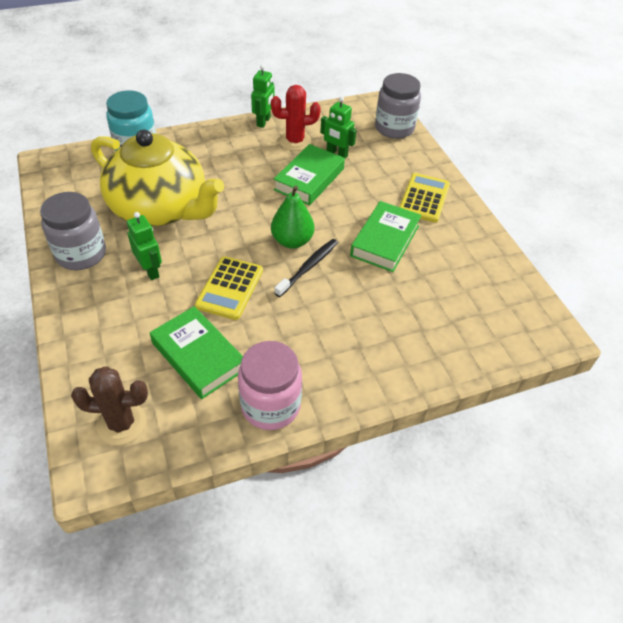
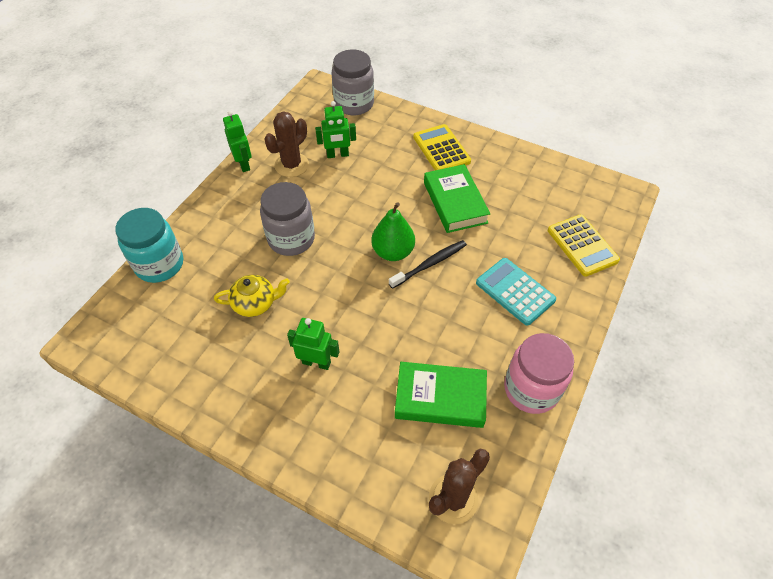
camera: 40 degrees left, 5 degrees up
(81, 254) = (238, 397): grey jar -> grey jar (291, 239)
(161, 208) = (255, 303): yellow teapot -> yellow teapot, size x0.41
(230, 288) = (395, 326): yellow calculator -> yellow calculator (582, 245)
(295, 141) = (291, 165): red cactus -> brown cactus
(308, 267) = (429, 264): black toothbrush -> black toothbrush turned 60 degrees clockwise
(309, 179) = (343, 191): green book -> none
(350, 332) = (515, 291): none -> turquoise calculator

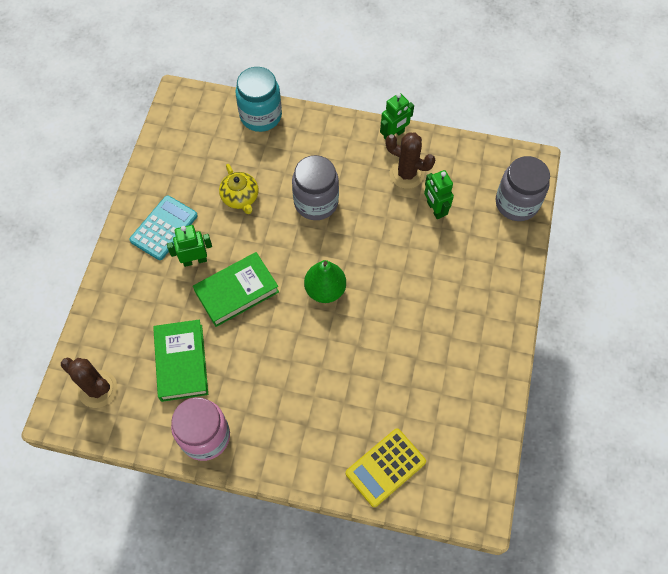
camera: 75 degrees right, 10 degrees up
(316, 362) = (195, 260): green robot -> green robot turned 105 degrees counterclockwise
(429, 264) = (319, 325): black toothbrush -> none
(441, 149) = (478, 304): yellow calculator -> none
(455, 202) = (405, 332): green book -> green book (237, 292)
(515, 291) = (308, 407): turquoise calculator -> turquoise calculator (164, 228)

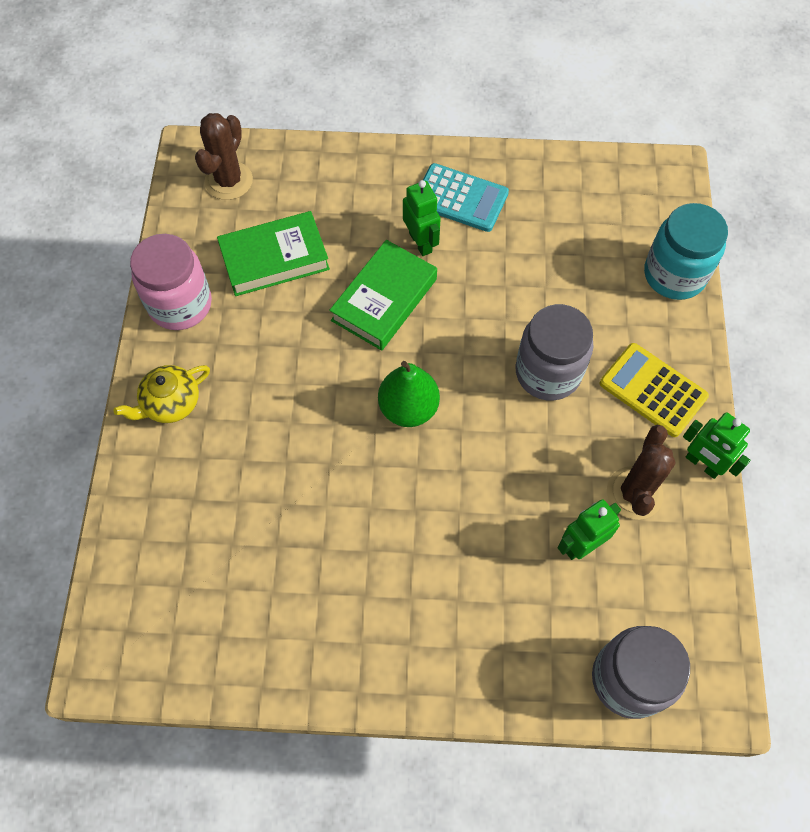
camera: 80 degrees right, 0 degrees up
(237, 292) = (384, 300): green book -> green book turned 75 degrees clockwise
(240, 198) = (530, 276): yellow teapot -> yellow teapot (170, 403)
(385, 467) = (155, 528): yellow calculator -> yellow calculator (652, 390)

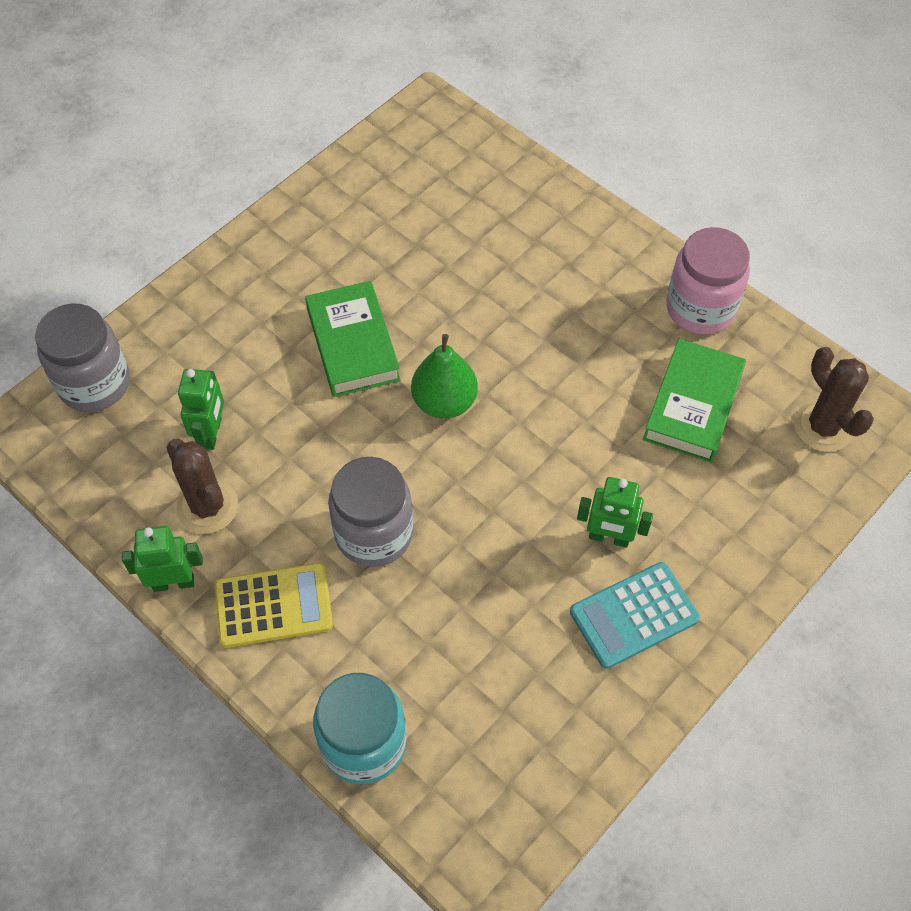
camera: 130 degrees right, 5 degrees down
(170, 403) = (603, 249): yellow teapot -> none
(384, 300) = (569, 460): green book -> green book (352, 344)

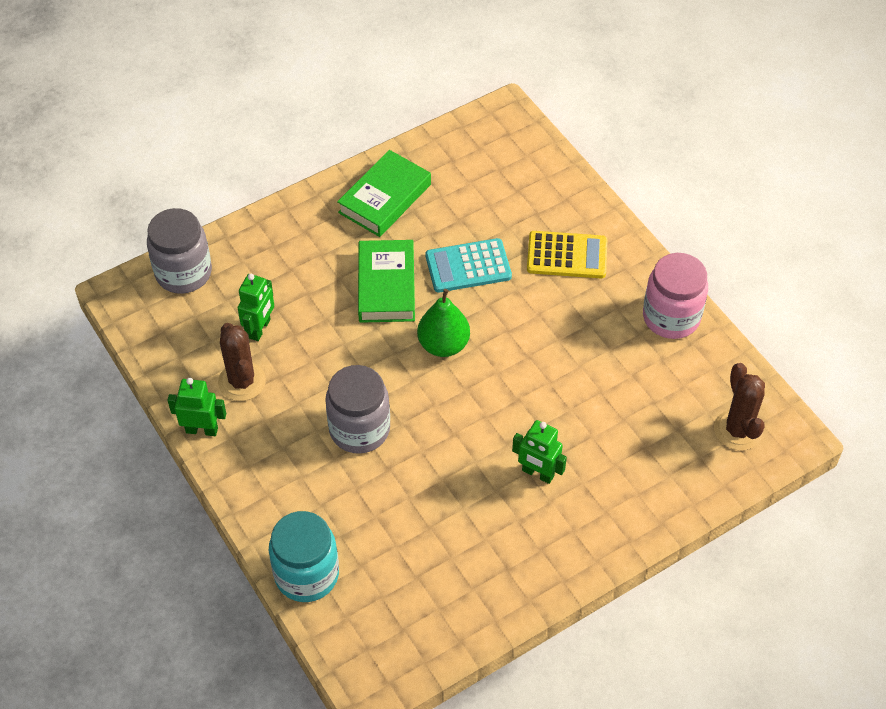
camera: 15 degrees right, 5 degrees down
(273, 605) = (270, 463): yellow calculator -> yellow calculator (567, 255)
(634, 615) = (537, 534): turquoise calculator -> turquoise calculator (468, 266)
(693, 406) = (638, 391): green book -> green book (385, 198)

